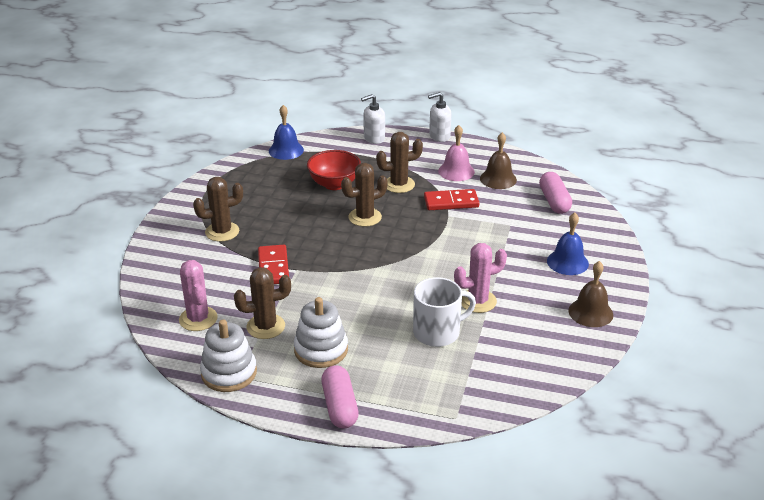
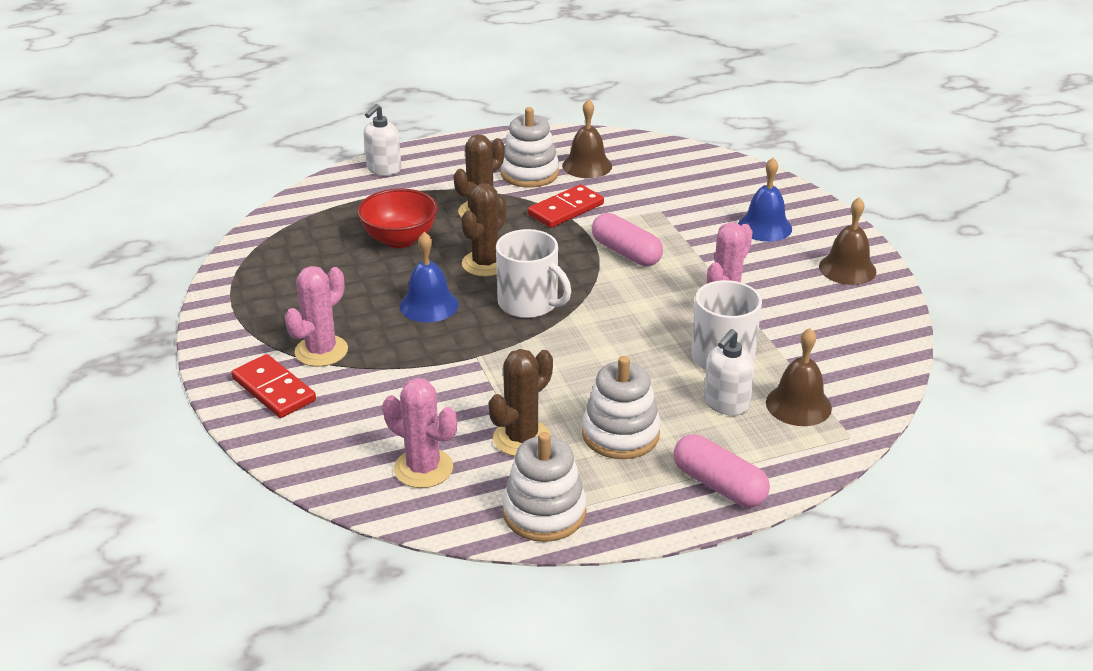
camera: 35 degrees left, 0 degrees up
(222, 232) = (321, 351): brown cactus -> pink cactus
(273, 267) = (443, 366): red domino -> red domino (273, 390)
(286, 150) = (284, 221): blue bell -> blue bell (429, 305)
(361, 251) = (529, 303): none -> white mug
(439, 136) = (461, 141): white soap dispenser -> white soap dispenser (726, 404)
(447, 383) = (798, 405): none -> brown bell
(456, 171) = (529, 173): pink bell -> white stacking toy
(554, 201) = (675, 168): pink capsule -> pink capsule (626, 253)

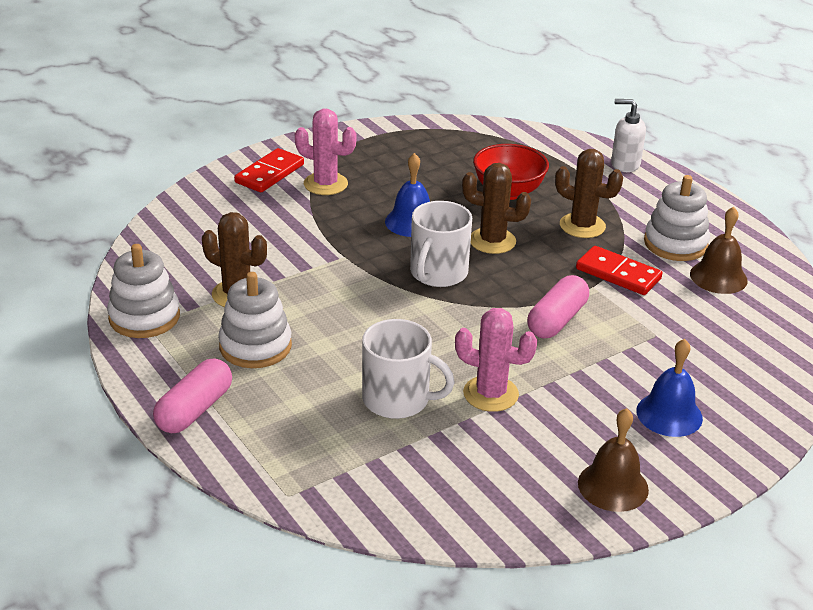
camera: 75 degrees right, 0 degrees up
(423, 468) = (189, 253): pink cactus -> none
(726, 404) = (317, 406): white soap dispenser -> none
(798, 405) = (330, 455): brown bell -> none

